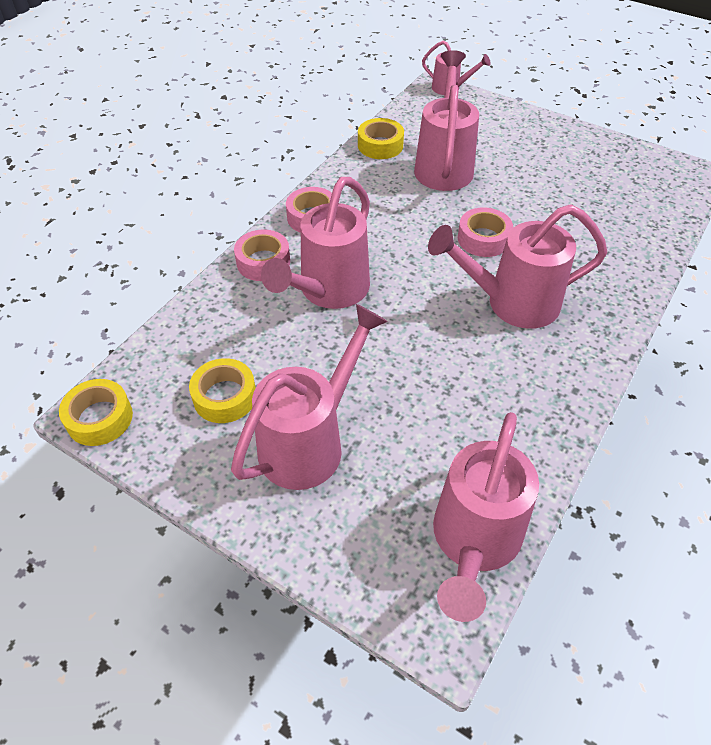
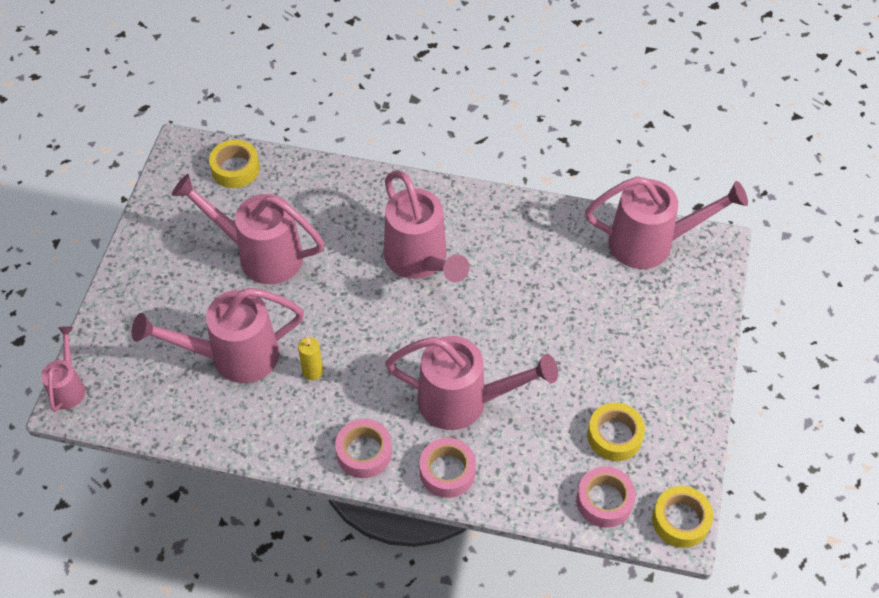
camera: 110 degrees left, 5 degrees up
(310, 442) = (625, 360): pink watering can -> pink watering can (261, 254)
(380, 145) = (213, 428): yellow tape -> yellow tape (235, 169)
(408, 204) = (312, 371): none -> yellow candle
(483, 239) = (343, 297): pink tape -> pink tape (604, 501)

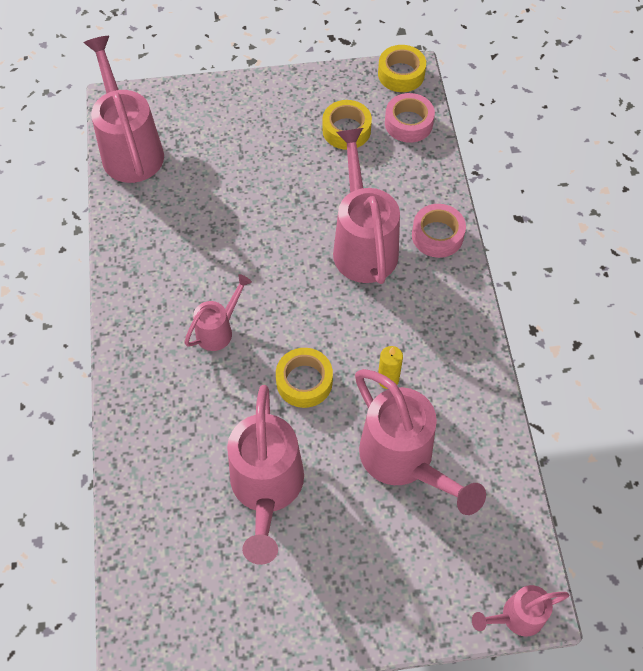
camera: 110 degrees left, 5 degrees up
(235, 169) = (152, 573): yellow tape -> yellow tape (304, 381)
(364, 452) = (451, 304): pink tape -> none
(420, 261) = (218, 330): pink watering can -> pink watering can, size x0.53

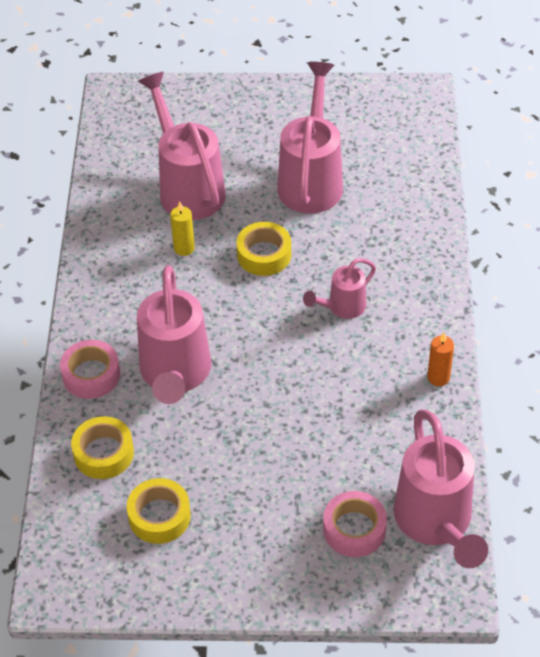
camera: 170 degrees left, 10 degrees down
(126, 269) = (438, 377): none -> orange candle
(401, 74) = (65, 591): yellow tape -> yellow tape (103, 453)
(408, 123) = (79, 516): pink tape -> pink tape (354, 529)
(516, 617) = (130, 87): pink watering can -> none

